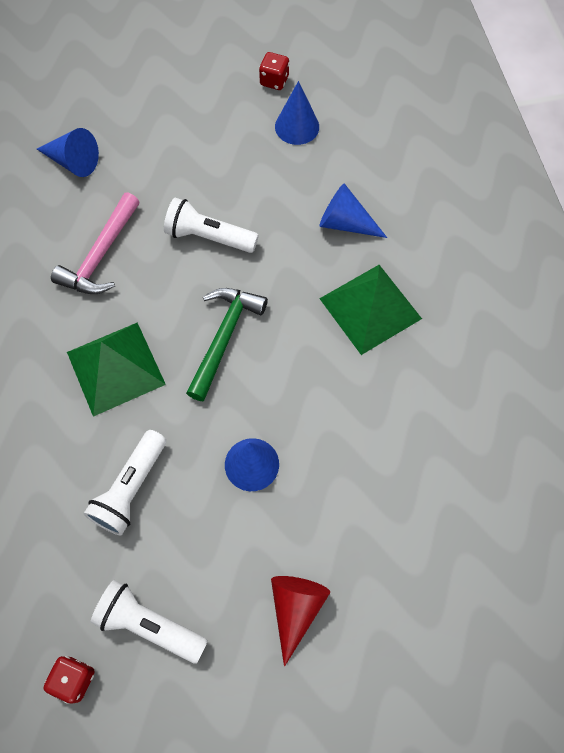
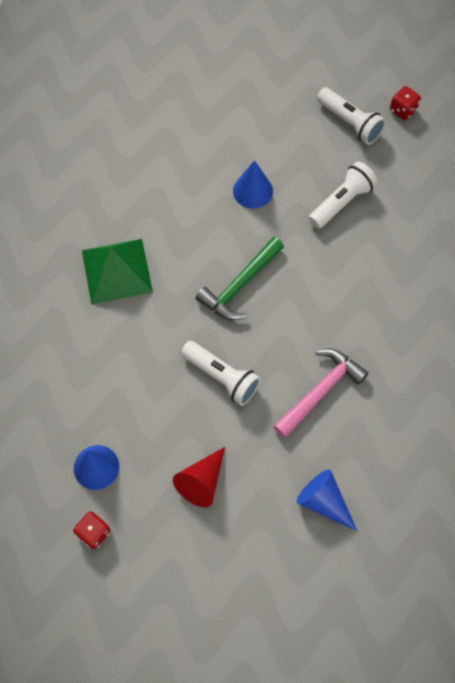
camera: 160 degrees left, 0 degrees up
(115, 368) = (331, 289): green pyramid -> none
(296, 608) = (256, 103): red cone -> red cone (201, 482)
(345, 223) = (100, 350): blue cone -> none

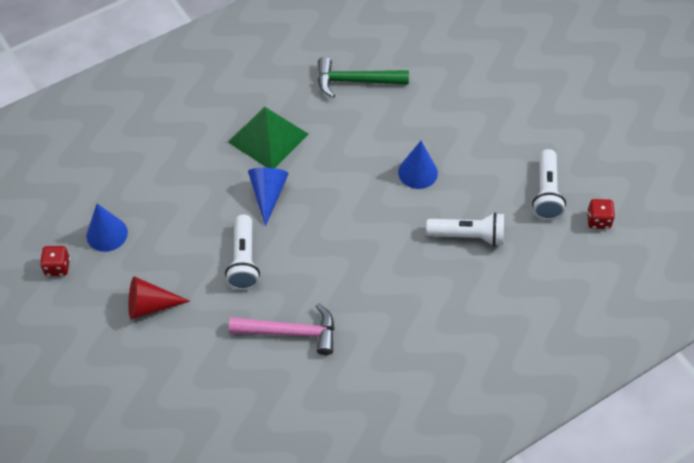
camera: 50 degrees right, 10 degrees down
(240, 285) = (329, 220): green hammer -> green hammer (355, 81)
(323, 501) = (201, 396): blue cone -> blue cone (268, 194)

